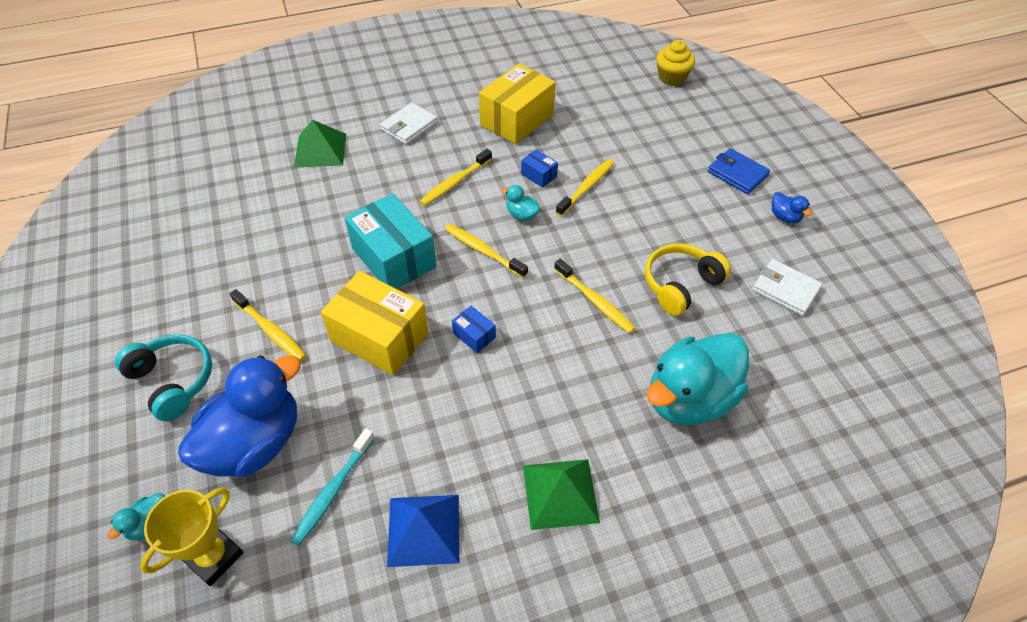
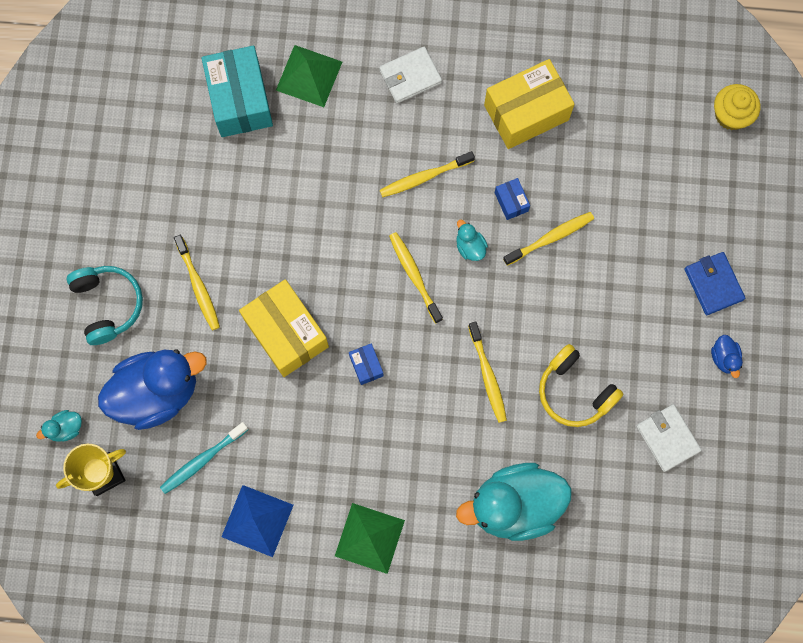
camera: 25 degrees right, 25 degrees up
(394, 258) = (330, 249): turquoise box -> turquoise box (240, 100)
(680, 284) = (574, 391): yellow headphones -> yellow headphones turned 120 degrees counterclockwise

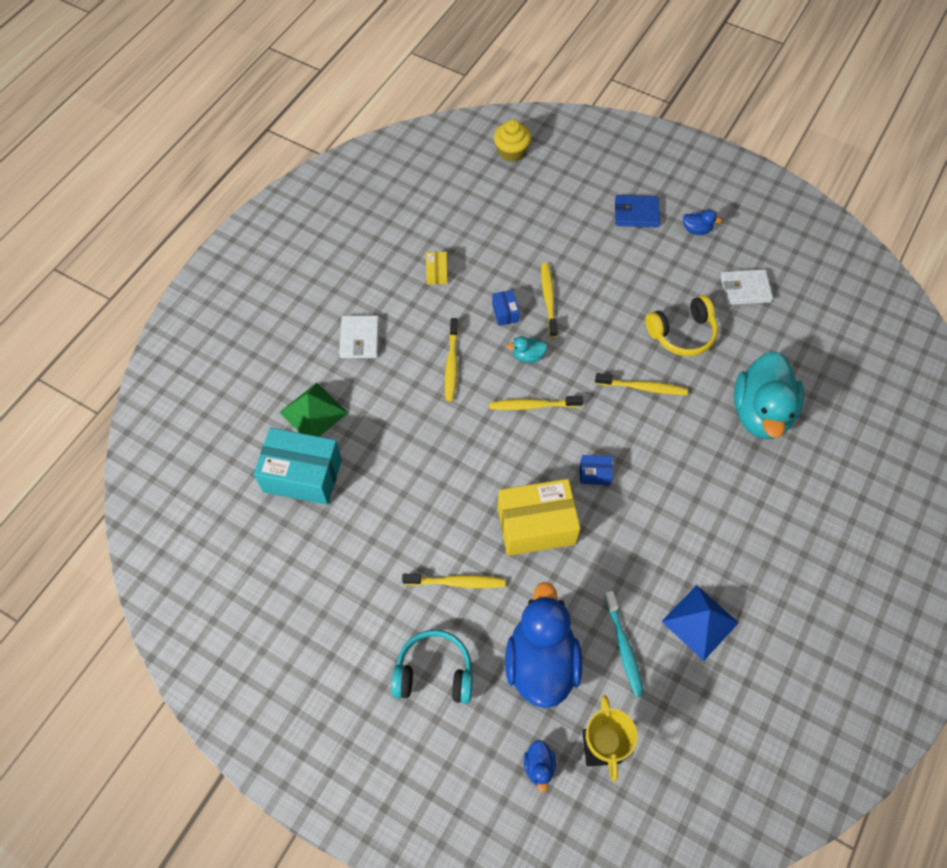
camera: 65 degrees left, 15 degrees down
(66, 428) = (539, 766): turquoise duck -> blue duck
(369, 538) = (749, 534): green pyramid -> none
(511, 202) = (505, 312): blue box -> blue box turned 75 degrees clockwise
(526, 112) = (437, 273): yellow box -> yellow box, size x0.44

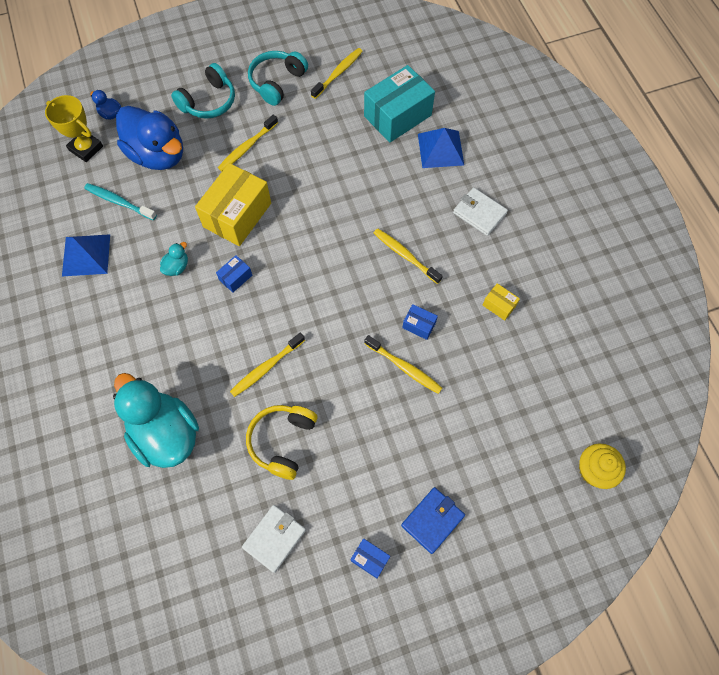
camera: 130 degrees right, 5 degrees up
(313, 412) = (440, 149): green pyramid -> blue pyramid
(351, 624) = (277, 82): none -> turquoise headphones
(528, 356) = (366, 310): turquoise duck -> turquoise duck (177, 267)
(532, 405) = (323, 281): yellow toothbrush -> yellow toothbrush (338, 73)
(696, 230) = (370, 559): blue duck -> blue box

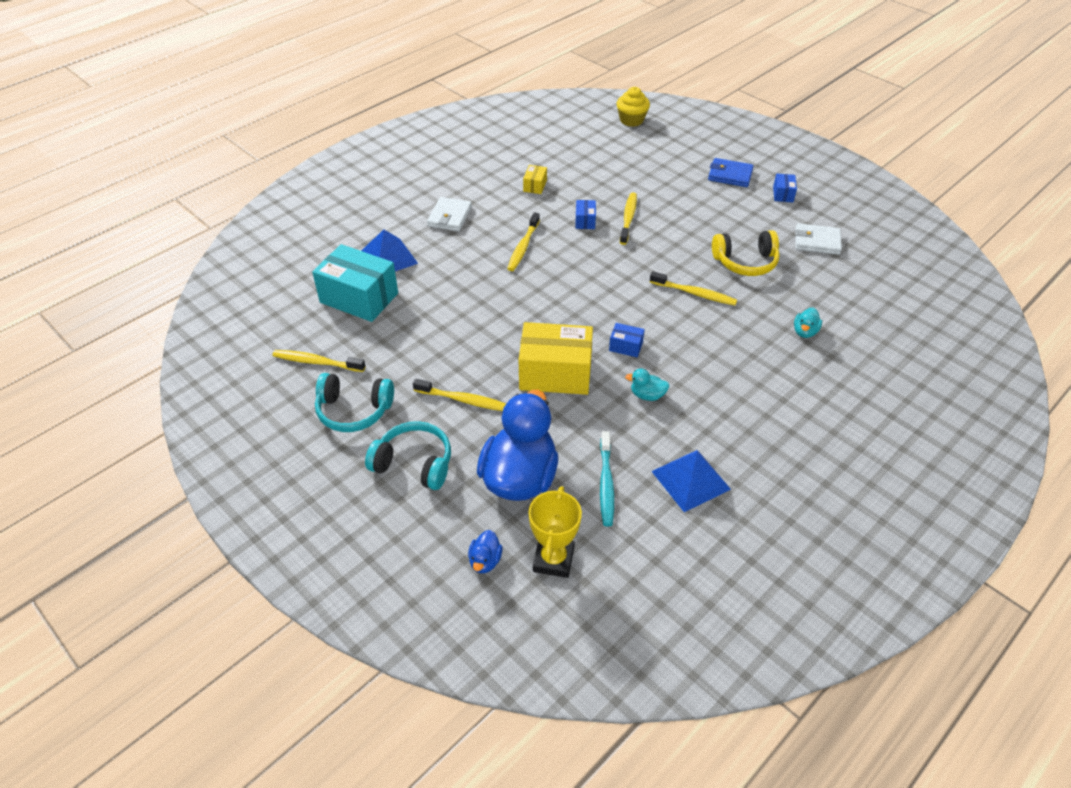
camera: 115 degrees left, 20 degrees down
(165, 434) = (804, 332): turquoise duck -> turquoise duck, size x0.40

